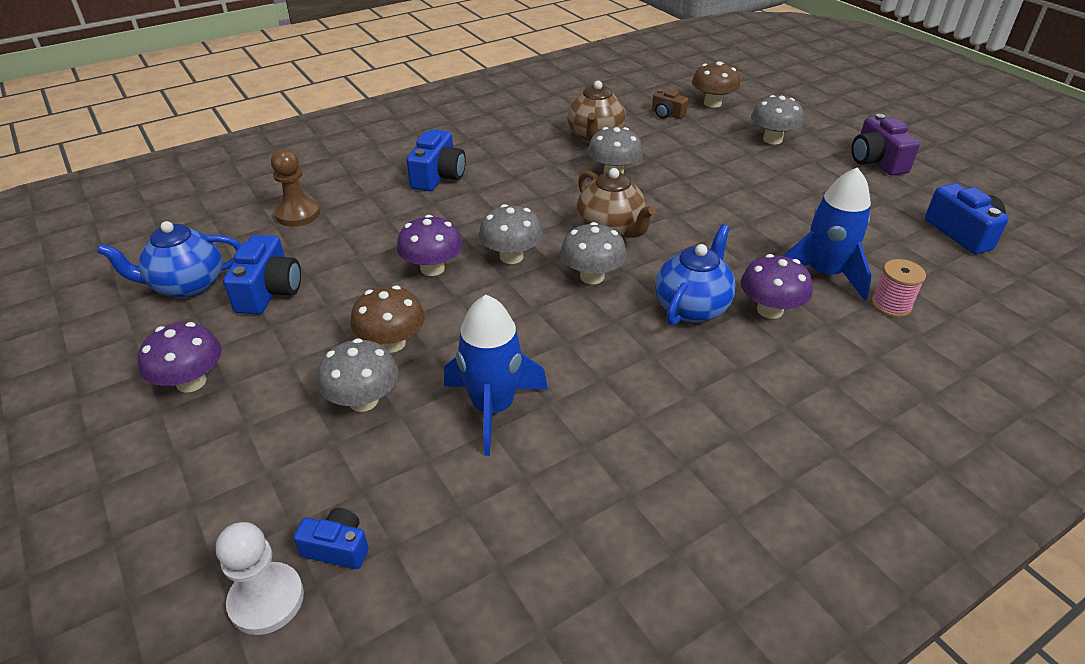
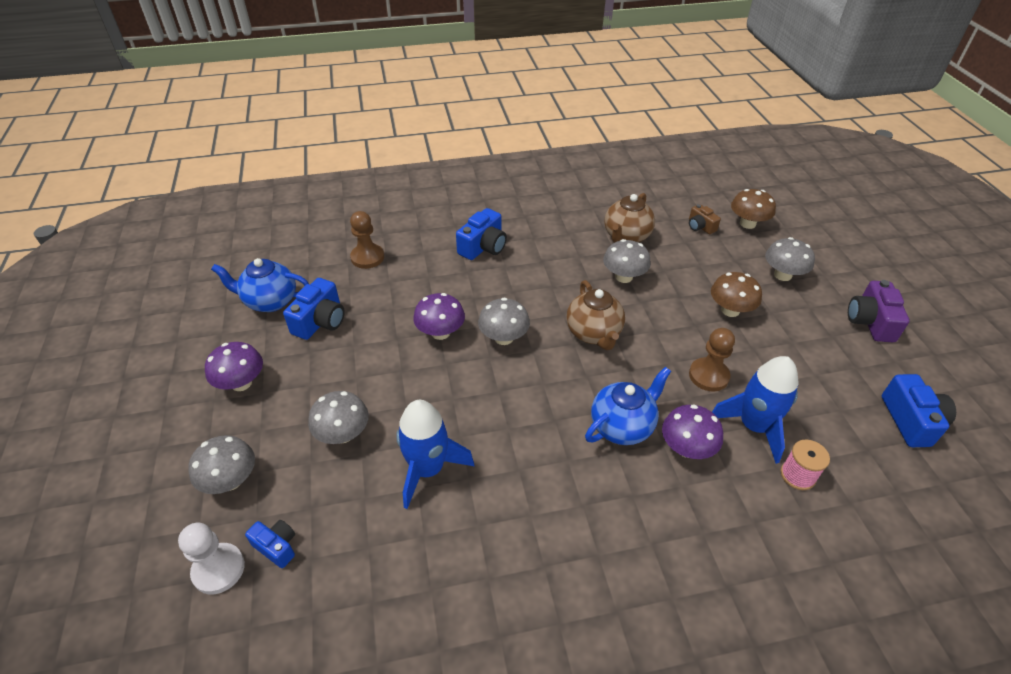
camera: 20 degrees right, 5 degrees up
(392, 343) = (383, 391): brown mushroom -> brown mushroom (730, 310)
(592, 276) = (557, 374): grey mushroom -> grey mushroom (231, 480)
(753, 240) = (708, 376): none -> brown pawn

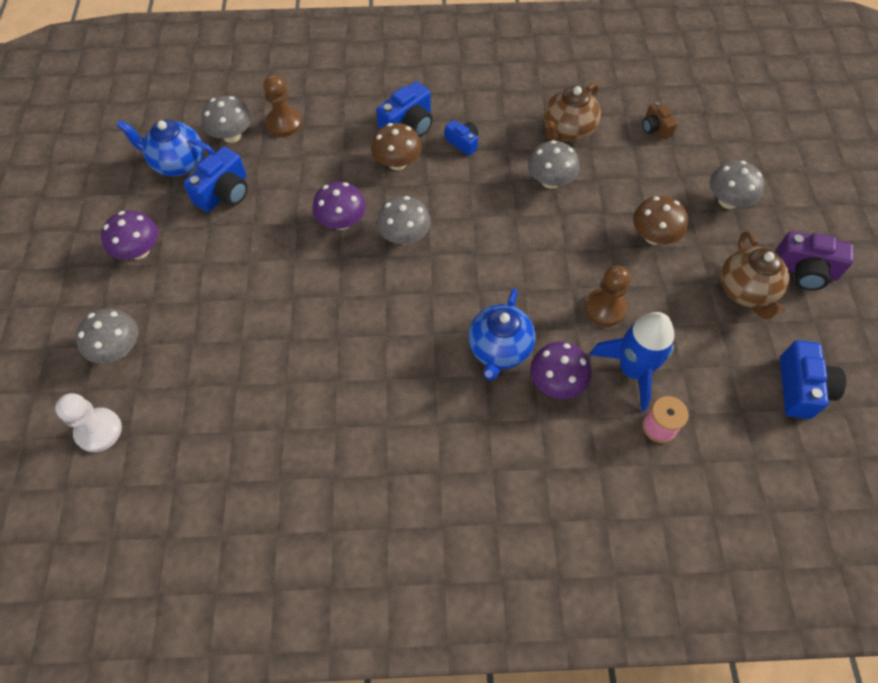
camera: 10 degrees right, 15 degrees up
(276, 547) = (151, 418): blue camera -> blue camera (463, 143)
(343, 434) = (227, 318): grey mushroom -> grey mushroom (232, 136)
(428, 469) = (300, 365): blue rocket -> none
(594, 334) = (499, 244): brown teapot -> brown teapot (746, 291)
(622, 426) = (499, 350): blue teapot -> blue teapot turned 135 degrees clockwise
(747, 223) = (711, 130): brown mushroom -> brown mushroom (397, 163)
(870, 322) = (804, 271): purple camera -> purple camera turned 90 degrees counterclockwise

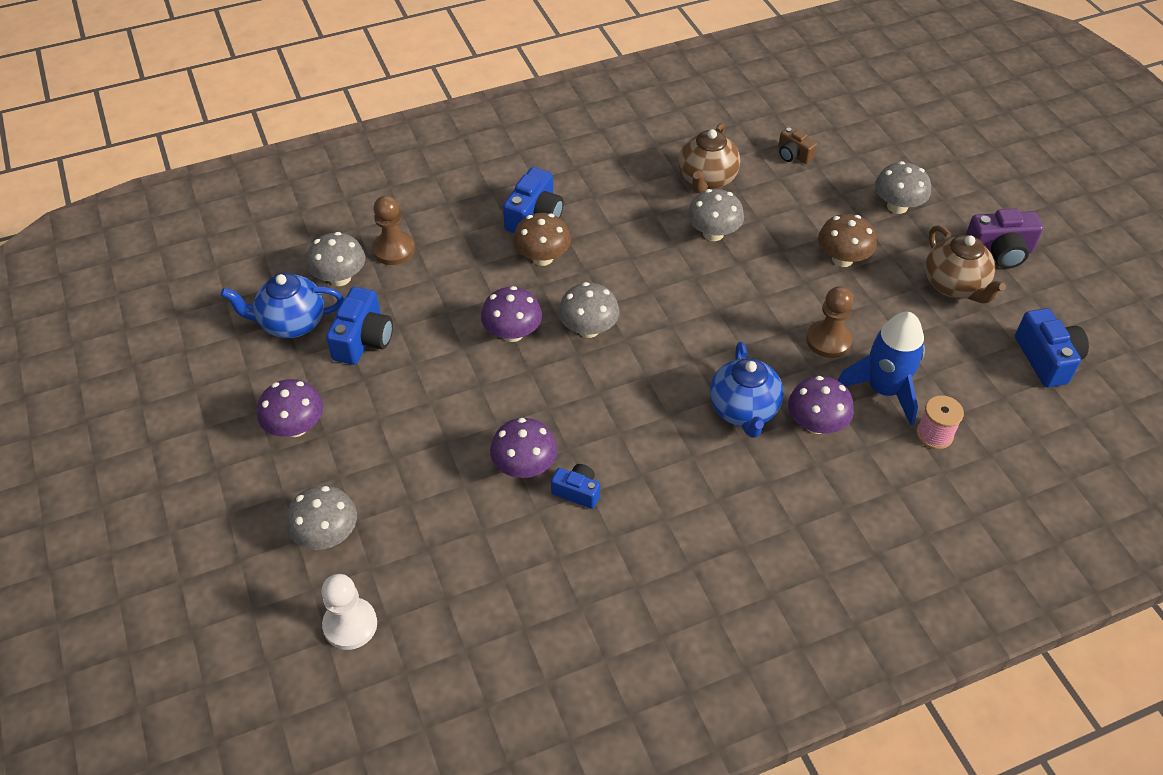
camera: 20 degrees left, 10 degrees down
(295, 341) = (524, 466): none -> purple mushroom
(463, 143) = (603, 219): blue camera -> blue camera (577, 492)

